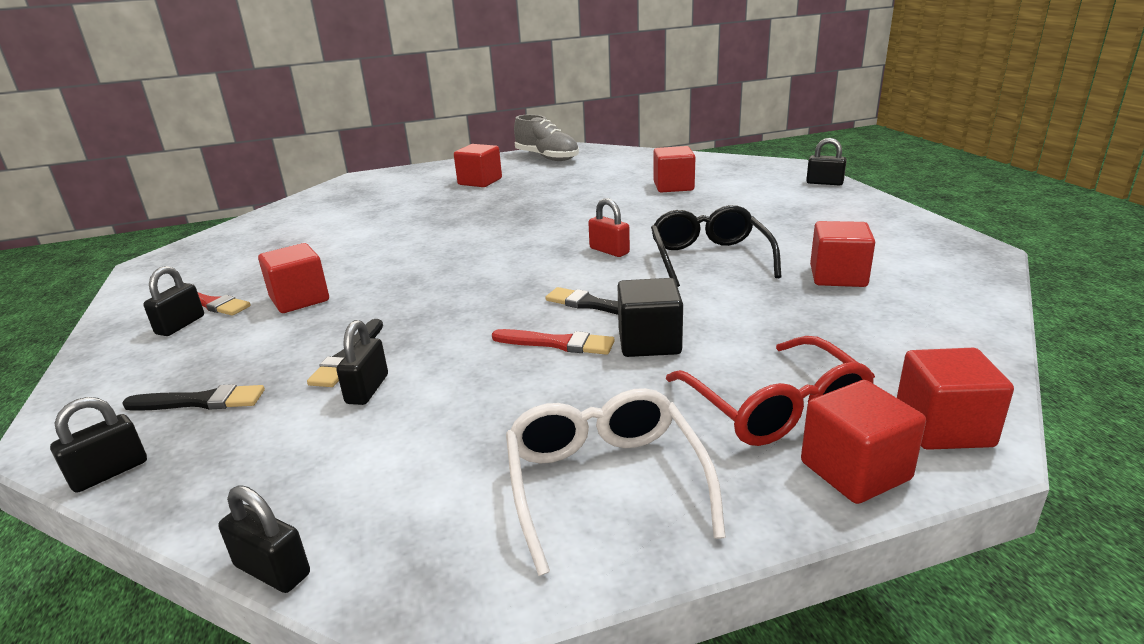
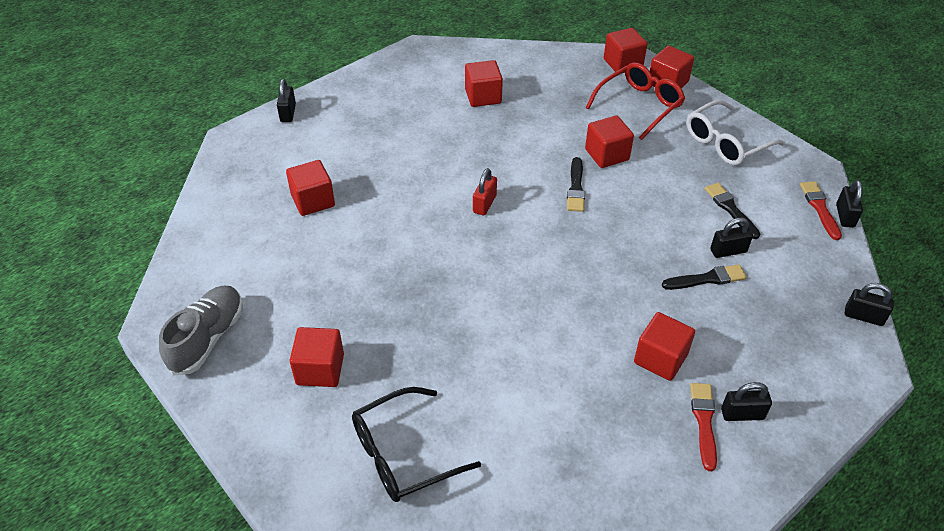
camera: 115 degrees left, 20 degrees up
(200, 401) = (795, 323): black brush -> black brush (730, 209)
(557, 343) = (631, 190): red brush -> red brush (819, 208)
(649, 342) = (607, 155): black cube -> red cube
(709, 258) = (477, 151): black glasses -> black glasses (403, 454)

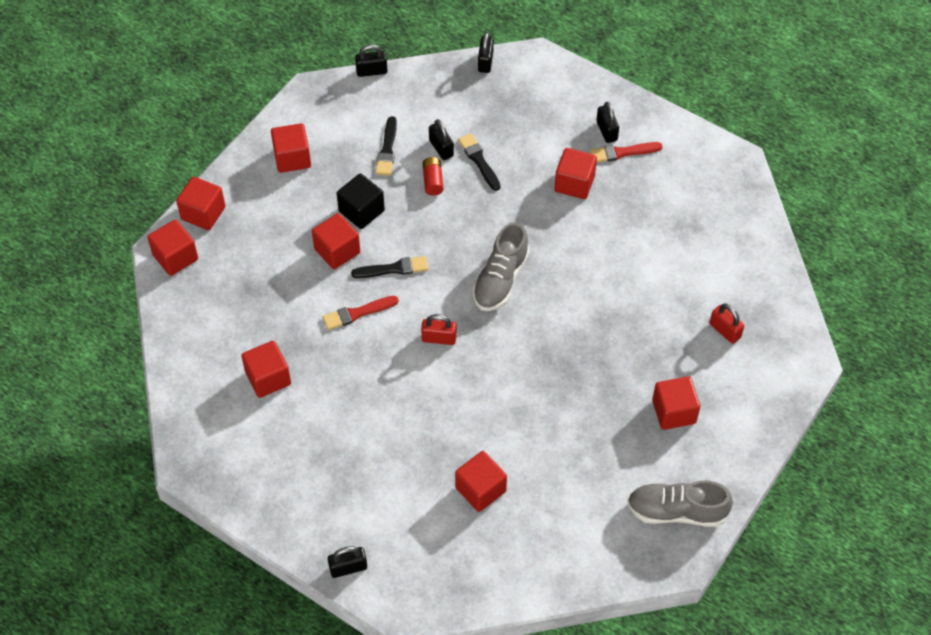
camera: 105 degrees left, 10 degrees up
(403, 454) = (725, 330): black glasses -> red padlock
(540, 263) = (500, 279): none -> grey shoe
(639, 105) = (249, 233): red glasses -> none
(652, 178) = (361, 211): none -> black cube
(682, 236) = (433, 181): none -> red battery
(726, 143) = (292, 158): white glasses -> red cube
(730, 209) = (387, 149): black brush -> black brush turned 45 degrees counterclockwise
(819, 208) = (366, 88): red brush -> red brush (357, 313)

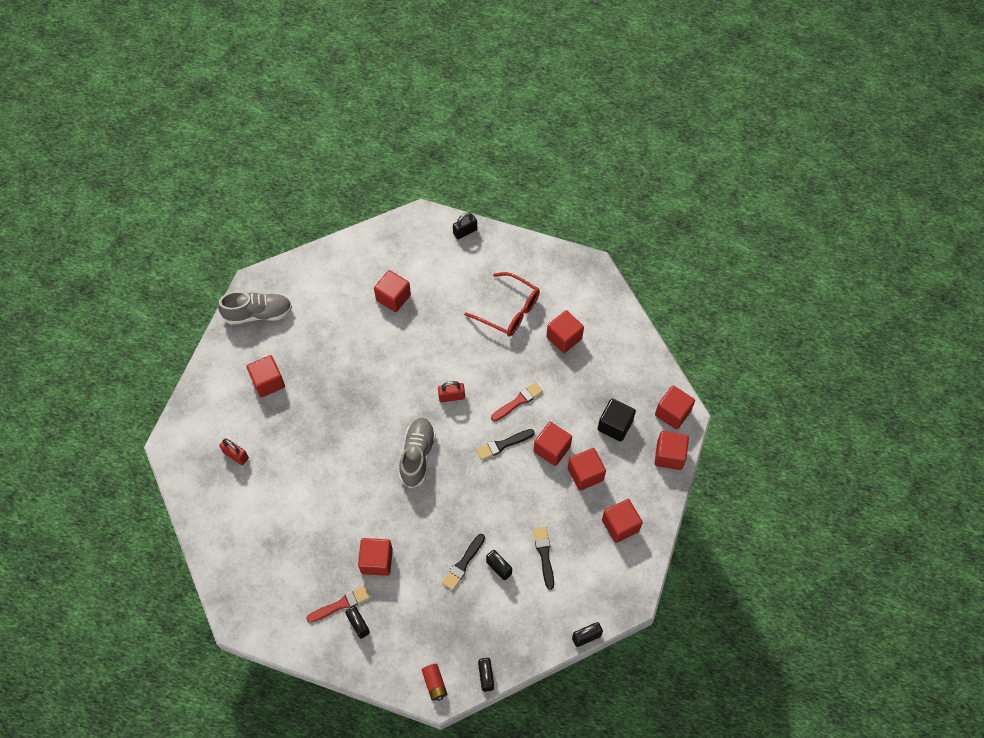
camera: 165 degrees right, 5 degrees up
(309, 216) = (585, 474): none -> red cube
(327, 432) = (509, 311): none -> red glasses
(361, 211) = (545, 489): black cube -> black cube (615, 425)
(433, 181) = (496, 533): red battery -> red battery (434, 684)
(479, 160) = (463, 563): black brush -> black brush turned 75 degrees clockwise

